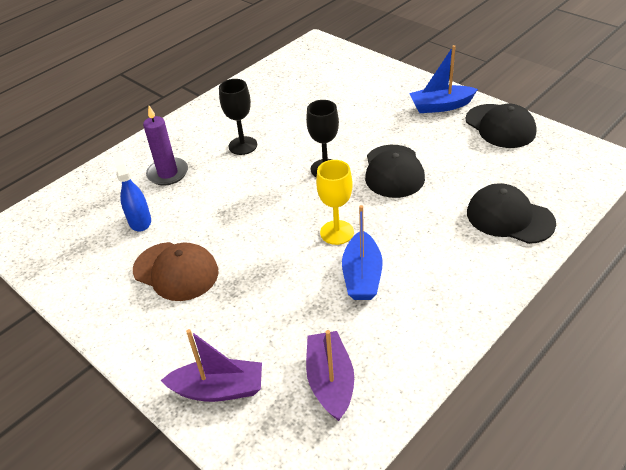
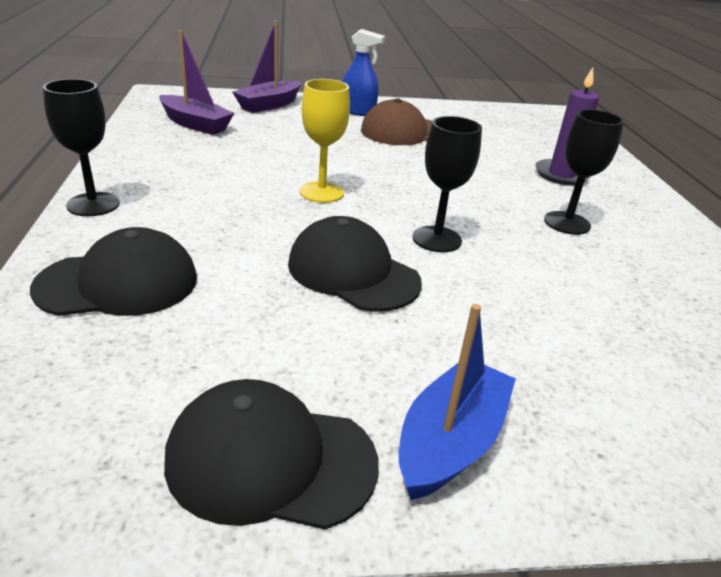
camera: 125 degrees right, 10 degrees down
(139, 221) = (496, 143): blue spray bottle -> blue spray bottle (358, 112)
(362, 276) = (248, 174): blue boat -> none
(491, 292) = (93, 204): none -> black goblet

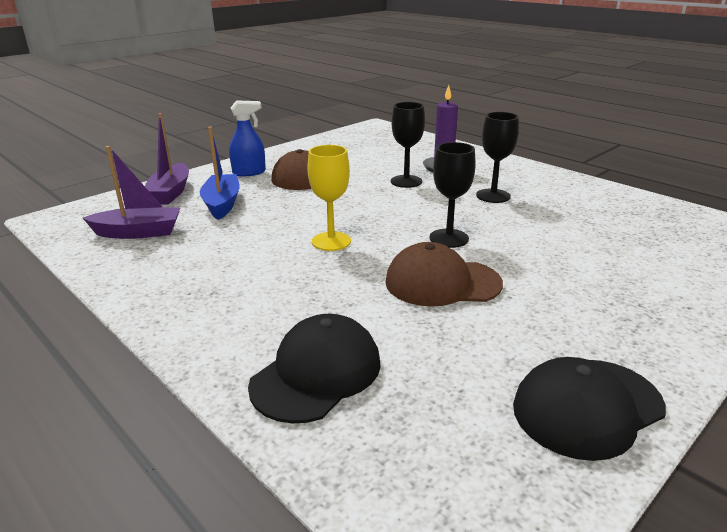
camera: 35 degrees left, 5 degrees down
(93, 204) = (180, 333): black goblet -> black goblet (406, 181)
(353, 272) = (442, 283): black cap -> brown cap
(450, 442) = (635, 341): blue boat -> blue boat (222, 204)

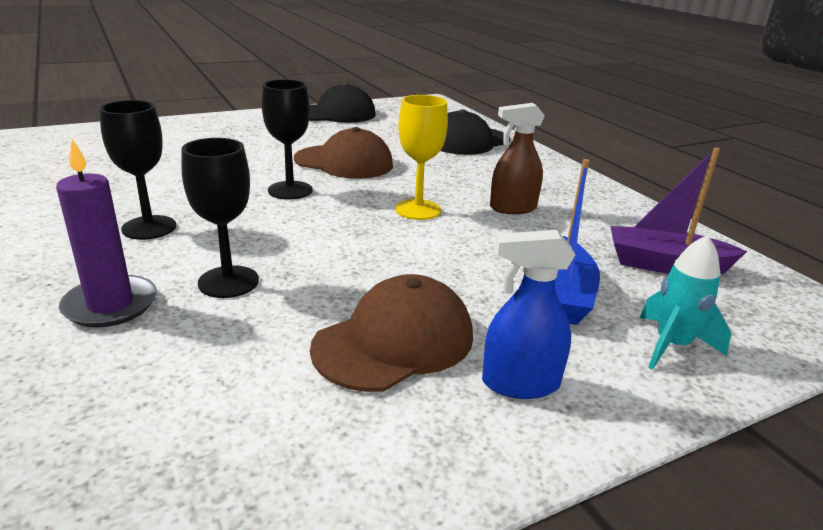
camera: 165 degrees left, 0 degrees up
(170, 193) = (672, 346): purple boat -> turquoise rocket
(249, 259) = (512, 208): none -> brown spray bottle

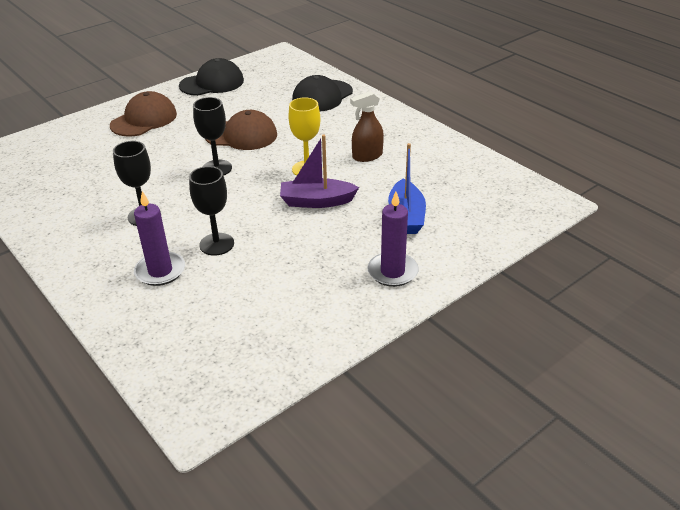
camera: 10 degrees left, 10 degrees up
(394, 341) = (324, 262): brown cap -> brown cap (144, 119)
(520, 383) = (392, 272): blue spray bottle -> purple candle
(665, 265) = (463, 184): purple boat -> purple boat (316, 201)
(672, 346) = (466, 236): turquoise rocket -> none

